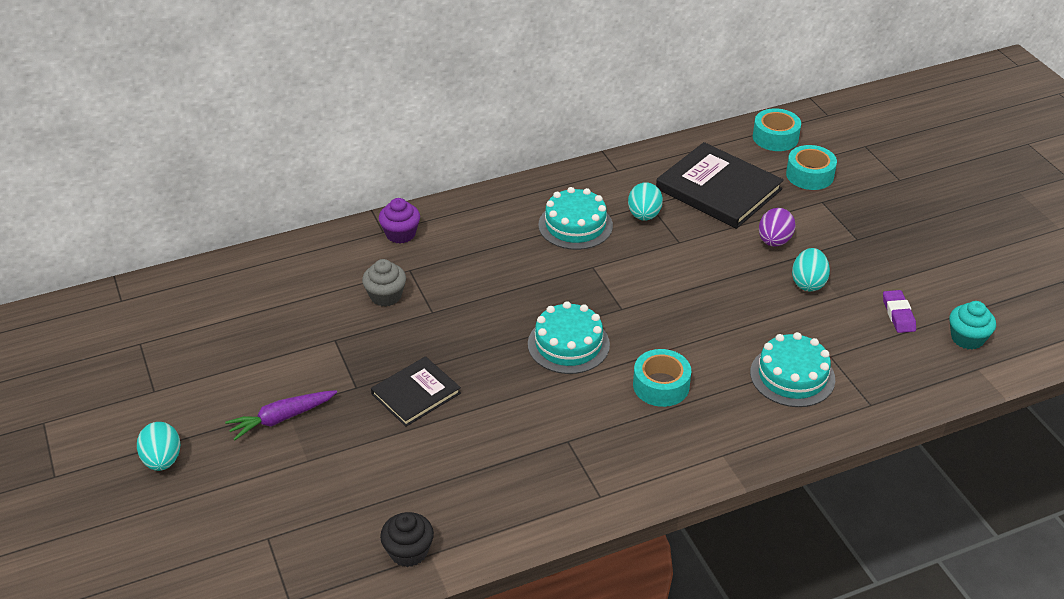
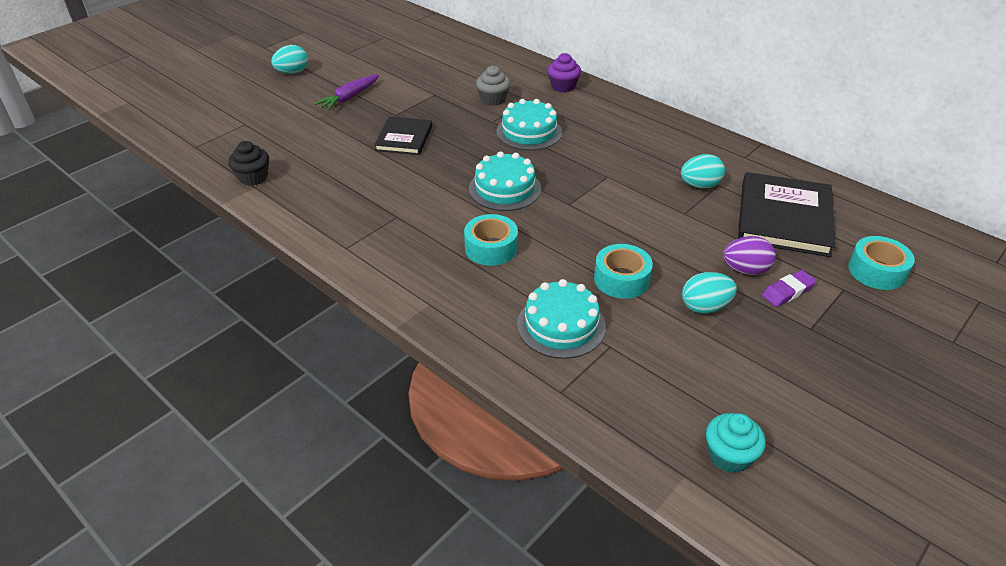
camera: 65 degrees right, 0 degrees up
(281, 418) = (349, 98): purple carrot -> purple carrot turned 90 degrees counterclockwise
(416, 393) = (404, 138): black book -> black book turned 75 degrees clockwise
(575, 225) = (650, 155): turquoise cake -> turquoise cake (529, 132)
(775, 137) = (909, 234): turquoise tape -> turquoise tape (621, 279)
(898, 314) = (718, 386): purple eraser -> purple eraser (787, 291)

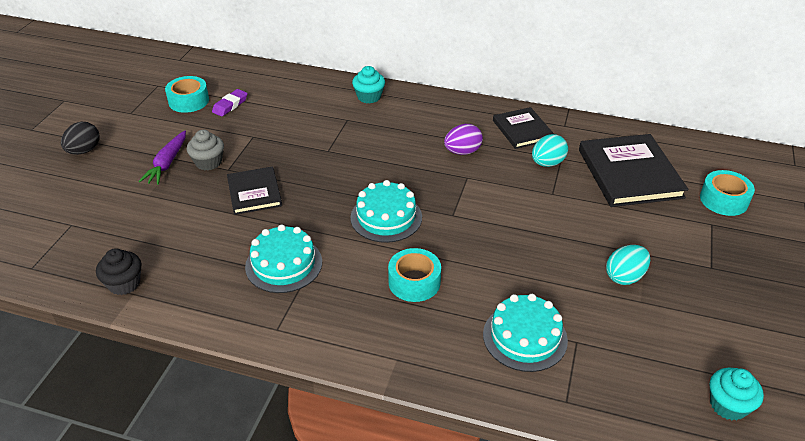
camera: 25 degrees left, 0 degrees up
(292, 72) = (84, 151): turquoise egg -> black egg
(493, 99) = (313, 127): grey cupcake -> grey cupcake (208, 162)
(529, 132) = (369, 152): turquoise cake -> turquoise cake (284, 264)
(563, 86) = (369, 97): purple cupcake -> turquoise cupcake
(621, 279) = (544, 274): turquoise tape -> turquoise tape (189, 101)
(695, 150) = (522, 130): none -> black book
(745, 270) = (632, 231): purple egg -> purple egg (462, 152)
(787, 291) = (675, 240): purple eraser -> purple eraser (230, 105)

